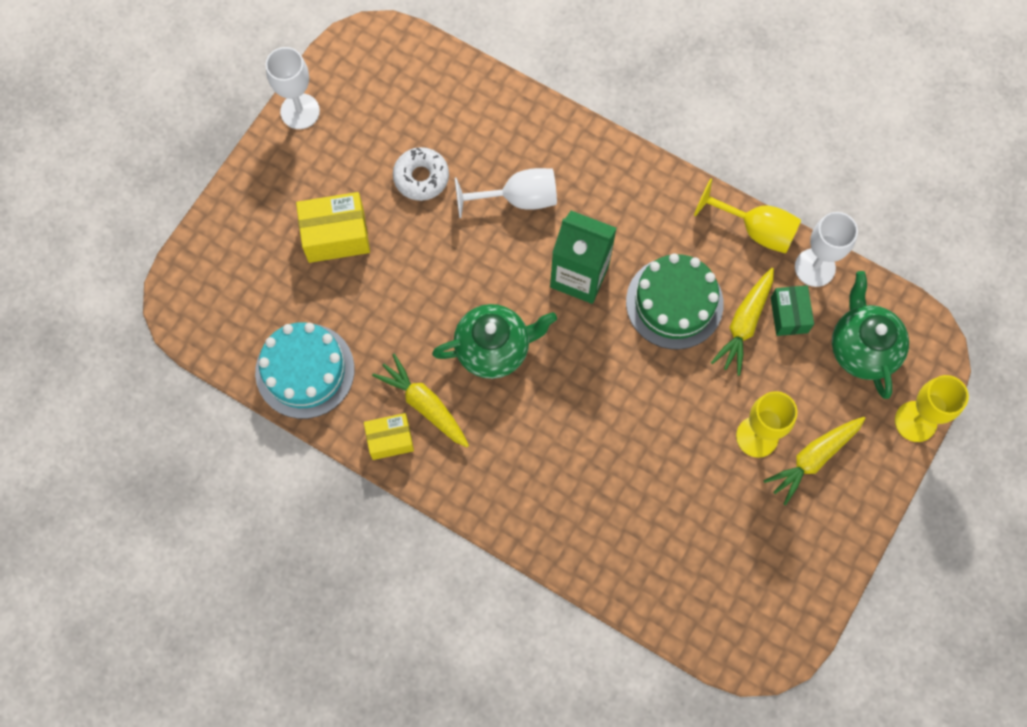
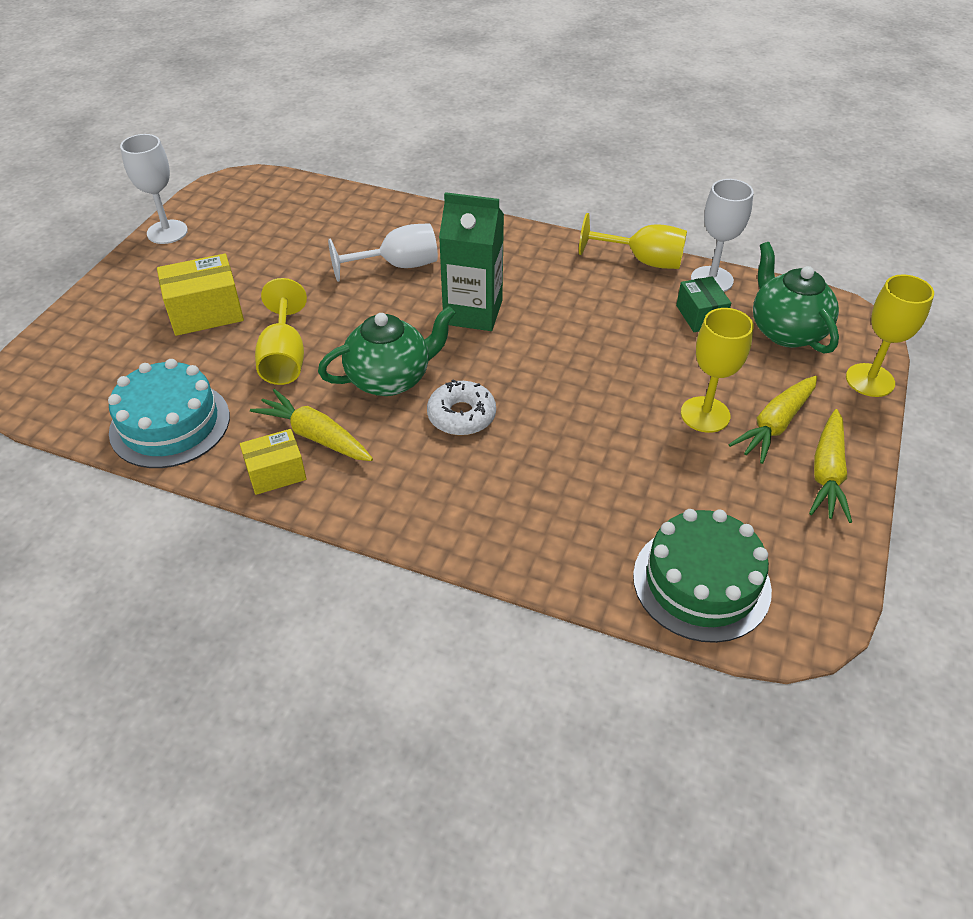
camera: 10 degrees left, 25 degrees down
(404, 307) = (284, 357): none -> yellow goblet
(421, 177) = (295, 262): white donut -> white donut (461, 415)
(674, 303) = (578, 321): green cake -> green cake (701, 582)
(744, 324) = (657, 328): yellow carrot -> yellow carrot (827, 474)

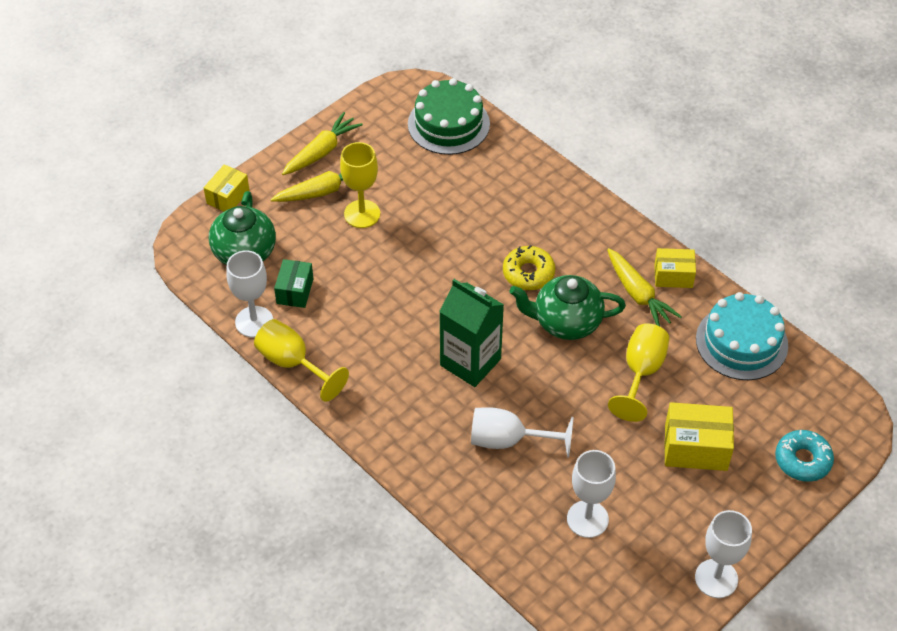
camera: 155 degrees left, 5 degrees up
(87, 334) = (802, 460): none -> turquoise donut
(297, 236) = (587, 519): none -> white goblet
(461, 415) = (528, 273): white donut -> yellow donut
(870, 380) = (228, 197): yellow goblet -> yellow box

